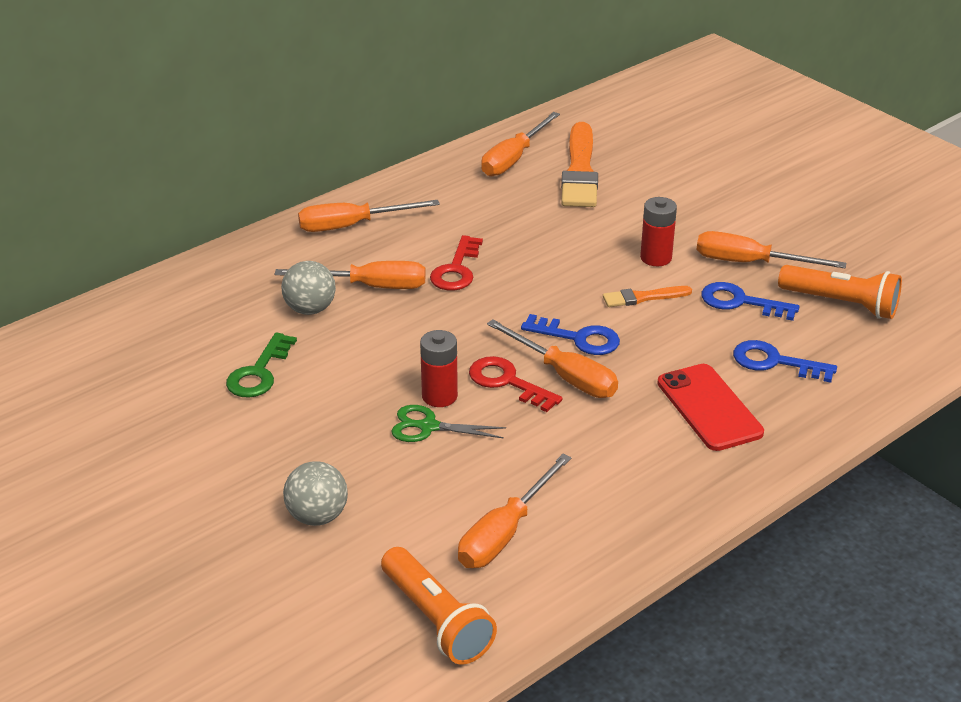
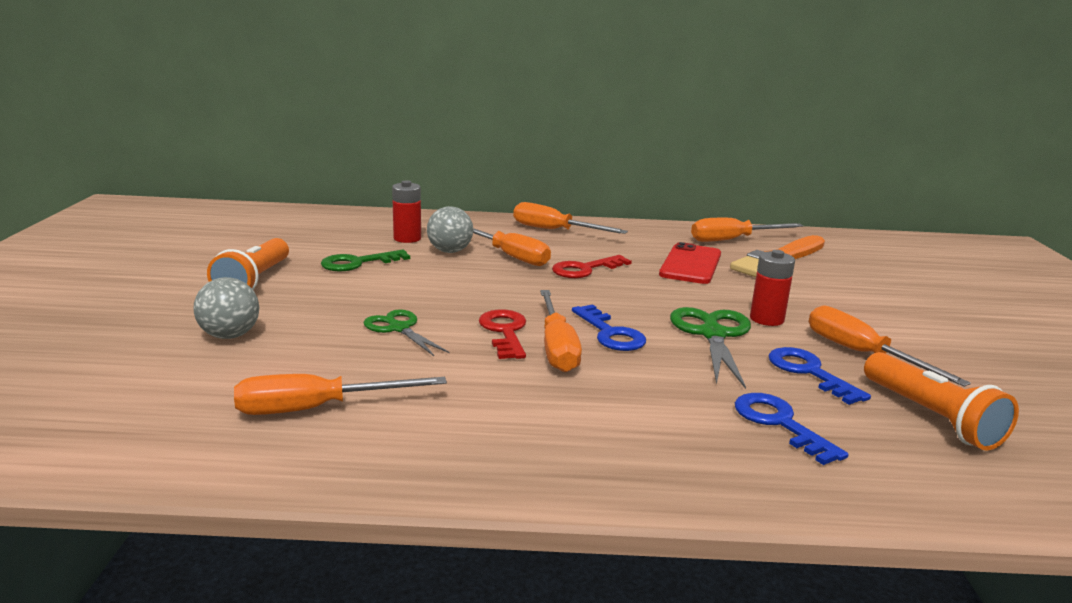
camera: 40 degrees right, 15 degrees down
(436, 620) = (154, 430): orange flashlight -> orange flashlight (254, 281)
(439, 396) = (441, 318): red battery -> red battery (407, 238)
(643, 297) = (713, 334): orange brush -> green scissors
(709, 408) = (651, 422): red phone -> red phone (691, 264)

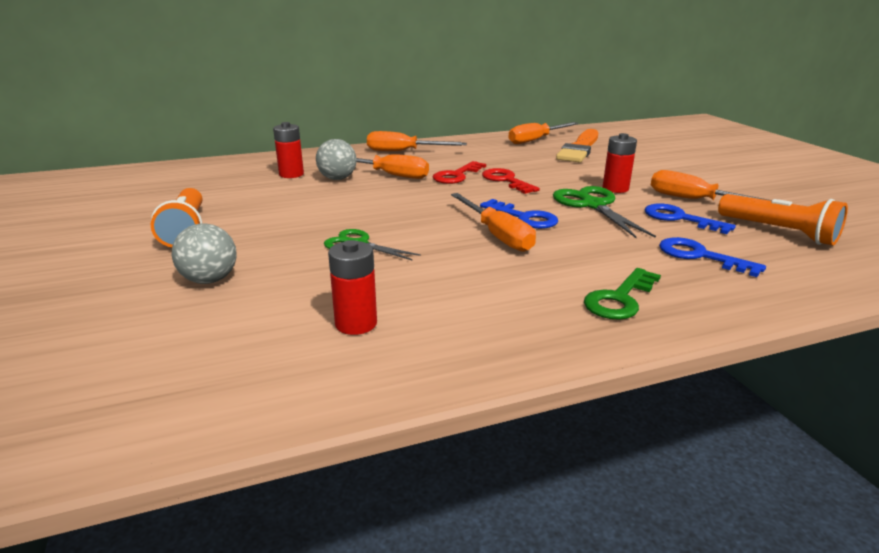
camera: 20 degrees left, 5 degrees up
(317, 409) = (356, 324): orange screwdriver -> red battery
(358, 263) = (268, 200): green key -> green key (620, 299)
(505, 332) = (446, 231): red key -> red key (506, 180)
(691, 264) = (526, 161): red phone -> none

